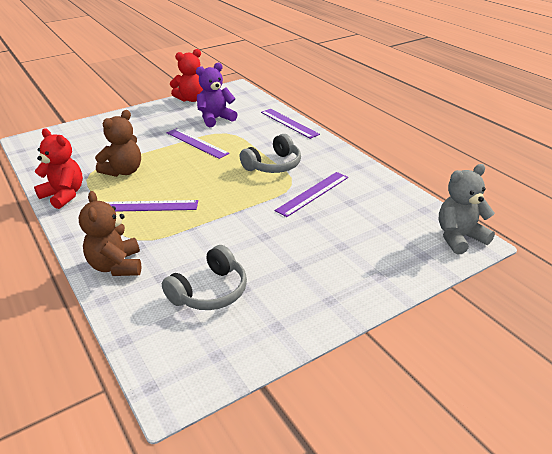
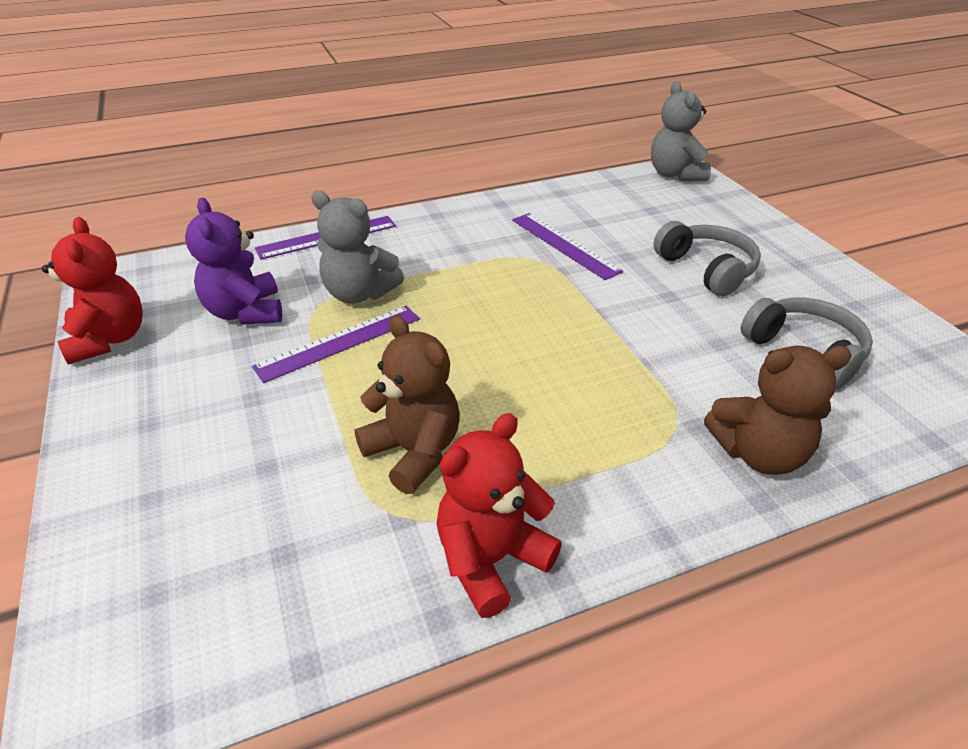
camera: 80 degrees left, 5 degrees up
(148, 206) = (567, 413): purple ruler -> none
(238, 140) = (359, 293): none -> grey teddy bear
(273, 165) = (469, 267): grey headphones -> grey headphones (706, 269)

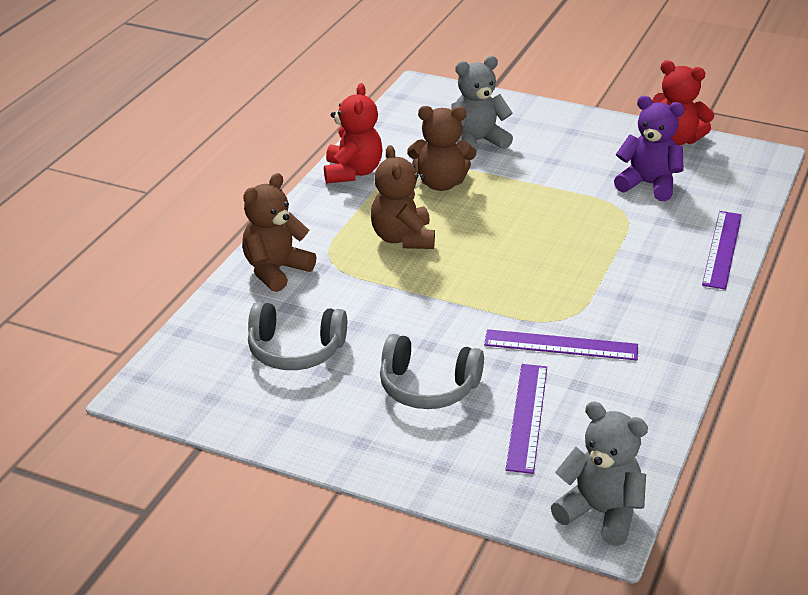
camera: 135 degrees right, 5 degrees down
(339, 342) = (567, 201): purple ruler -> purple ruler (527, 417)
(359, 293) = (616, 228): grey teddy bear -> grey teddy bear (477, 141)
(562, 404) = (403, 238): none -> brown teddy bear

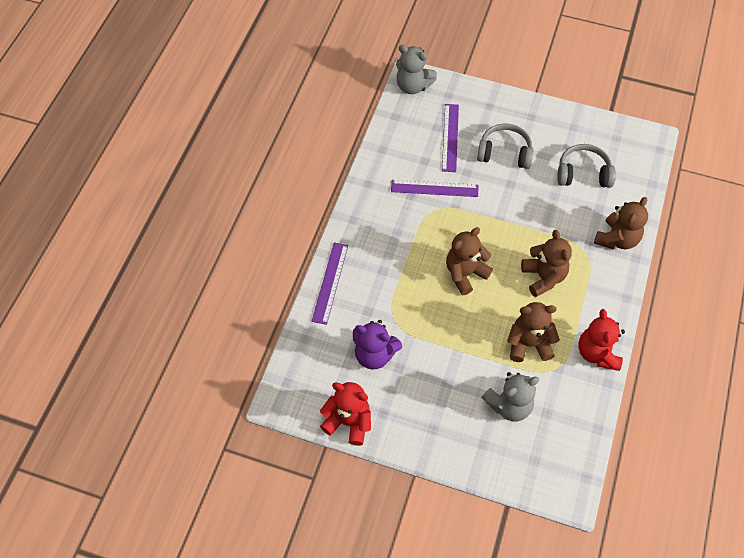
camera: 175 degrees right, 25 degrees up
(519, 248) = (465, 274): none -> brown teddy bear

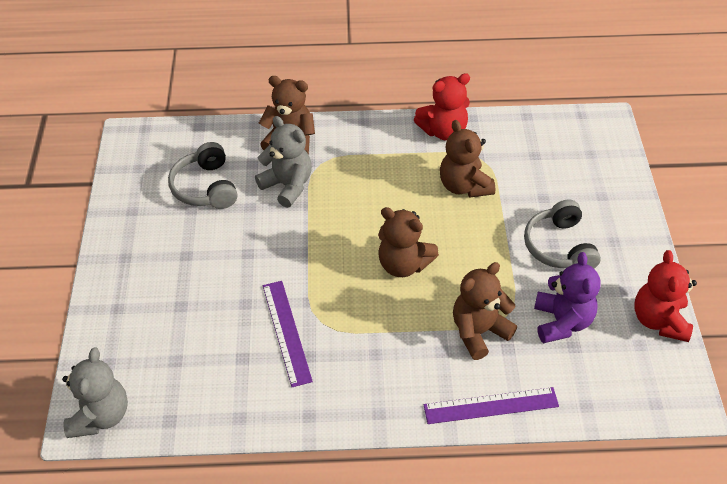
camera: 110 degrees left, 10 degrees down
(450, 137) = (190, 339): purple ruler -> none
(504, 153) = (198, 271): grey headphones -> grey headphones (559, 247)
(509, 405) = (545, 185): grey teddy bear -> grey teddy bear (287, 185)
(543, 277) = (372, 192): brown teddy bear -> brown teddy bear (479, 332)

